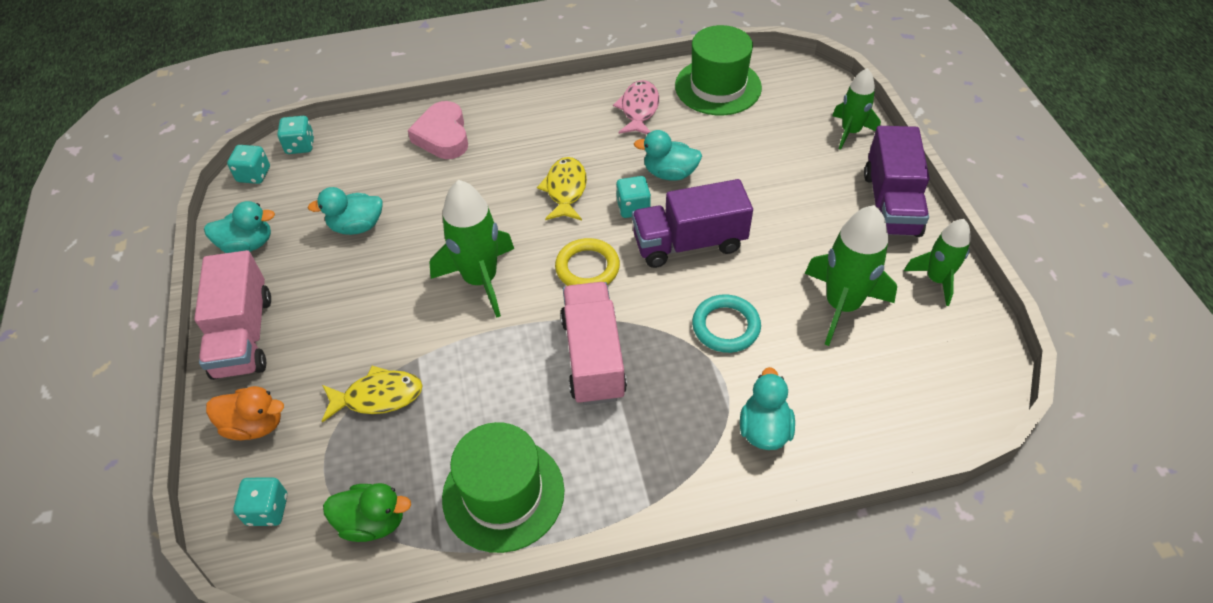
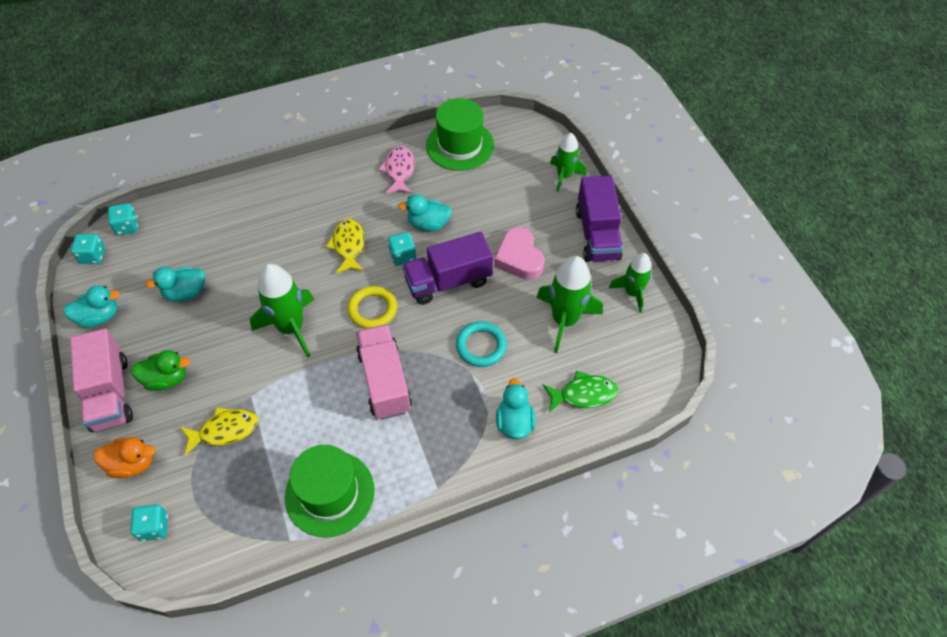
camera: 10 degrees left, 5 degrees up
(373, 522) = (235, 526): green duck -> green duck (166, 379)
(443, 136) = (244, 208): pink heart -> pink heart (519, 258)
(863, 403) = (583, 394): none -> green fish

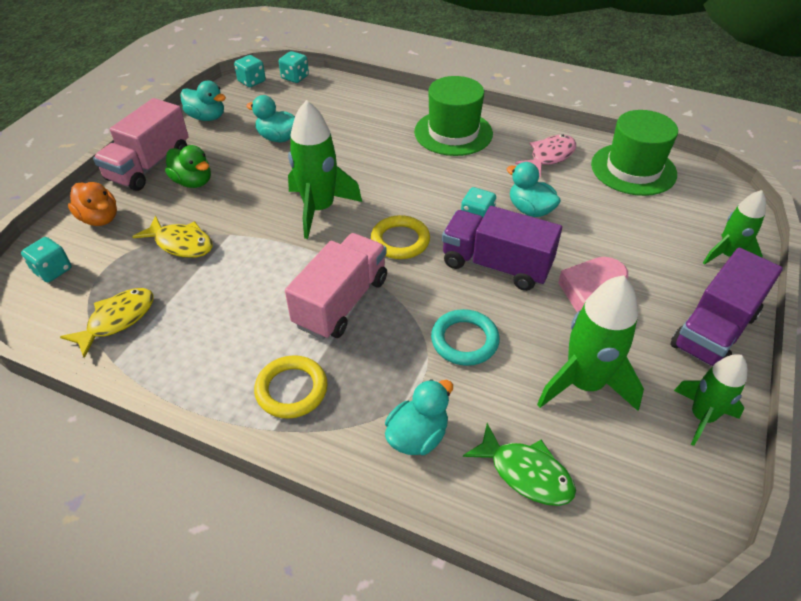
camera: 45 degrees right, 10 degrees down
(330, 493) = (187, 353): green hat -> green hat (453, 133)
(348, 246) = (438, 183): yellow fish -> yellow fish (117, 320)
(420, 458) = (291, 389): none -> yellow ring

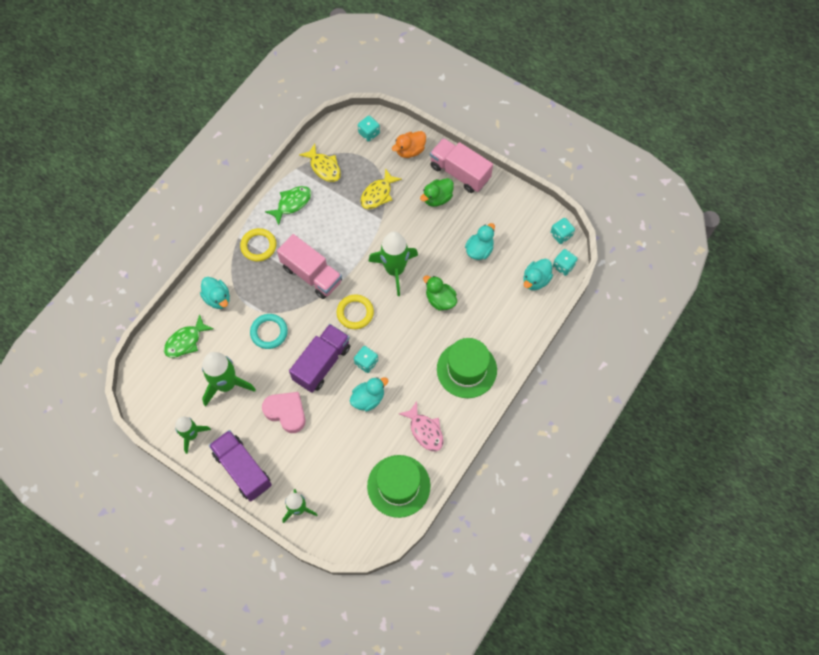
camera: 100 degrees right, 20 degrees up
(195, 354) = (292, 203): none -> green fish
(207, 117) = (513, 205): turquoise duck -> turquoise duck (535, 280)
(360, 163) = (440, 300): none -> green duck

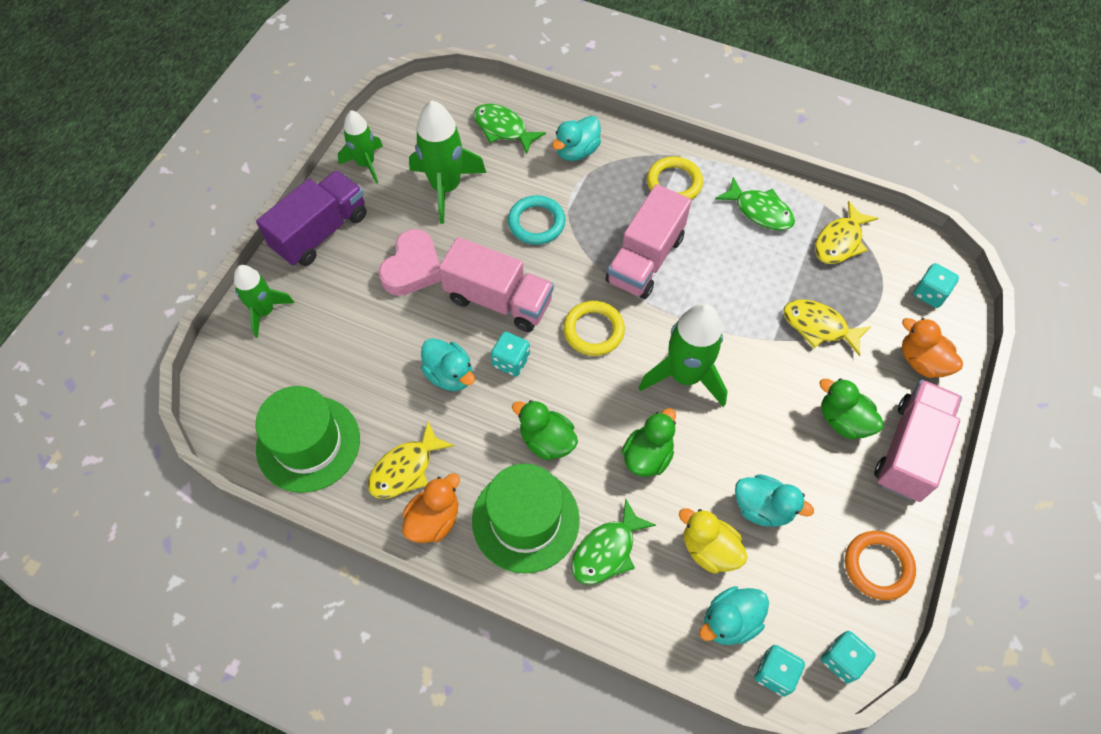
camera: 80 degrees right, 5 degrees down
(322, 363) = (498, 300): purple truck -> pink truck
(421, 351) = (546, 441): none -> green duck
(425, 431) = (405, 469): pink fish -> yellow fish
(458, 418) = (434, 519): none -> orange duck
(490, 331) = (607, 550): none -> green fish
(497, 281) = (709, 549): none -> yellow duck
(518, 206) = (878, 566): none -> orange ring
(535, 280) = (730, 621): turquoise duck -> turquoise duck turned 60 degrees counterclockwise

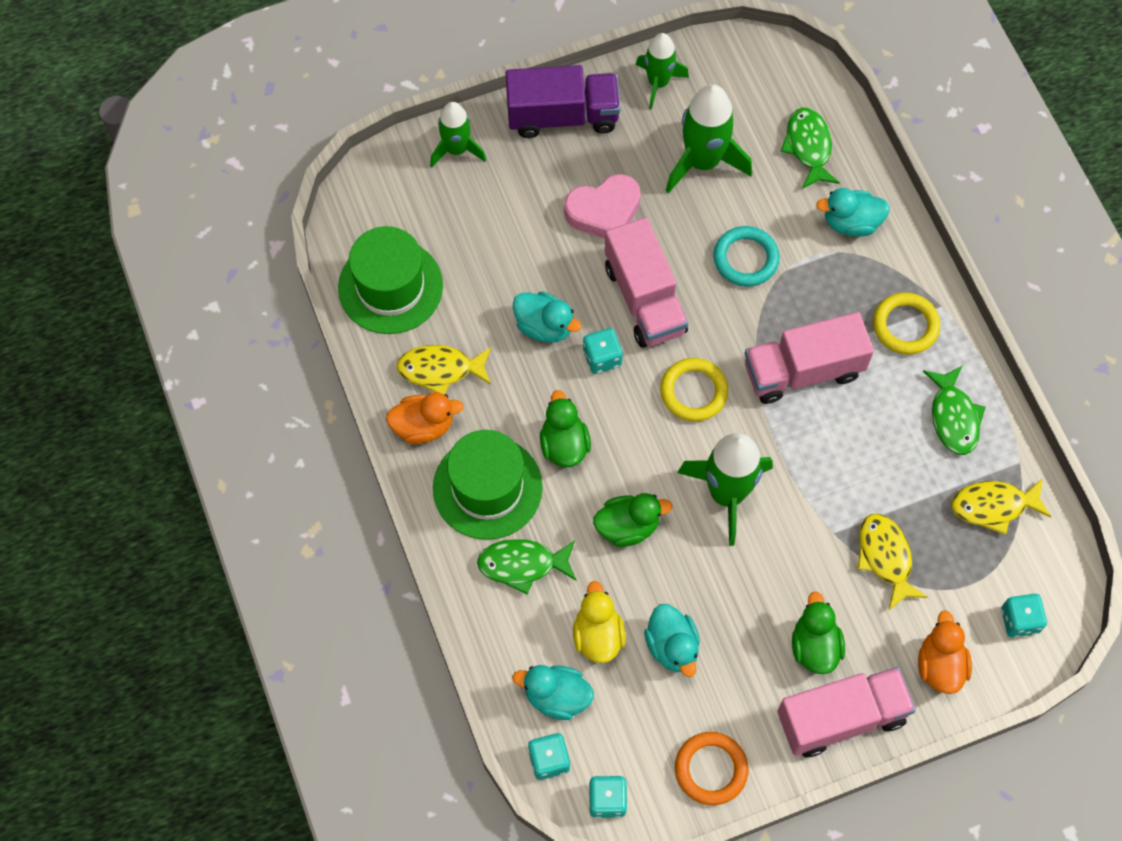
camera: 45 degrees right, 5 degrees up
(450, 374) = (544, 326): turquoise duck -> turquoise duck turned 60 degrees counterclockwise

